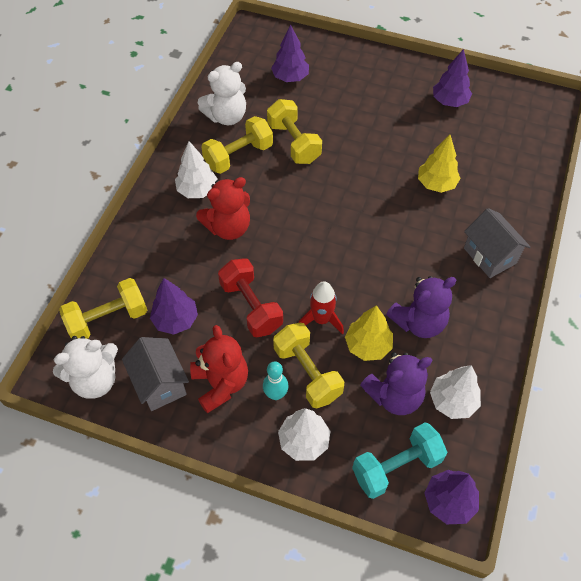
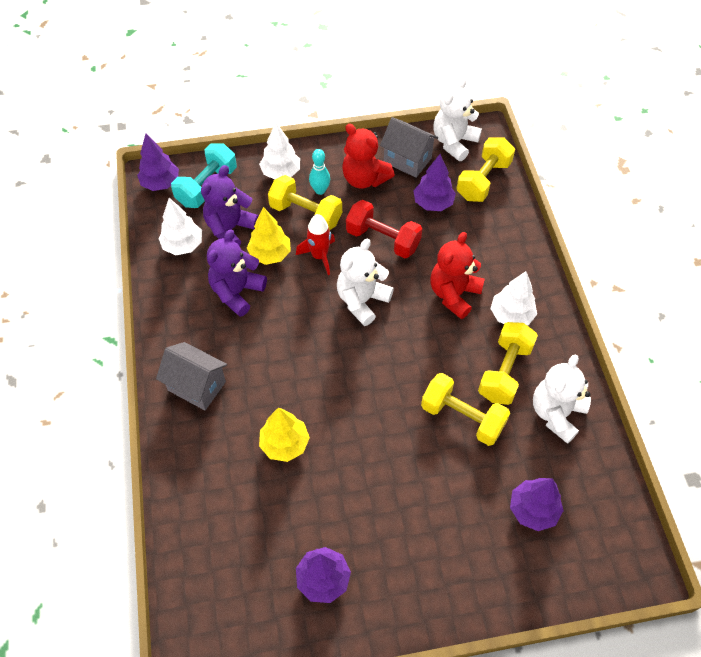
camera: 150 degrees right, 0 degrees up
(309, 259) = (362, 301): none -> white teddy bear

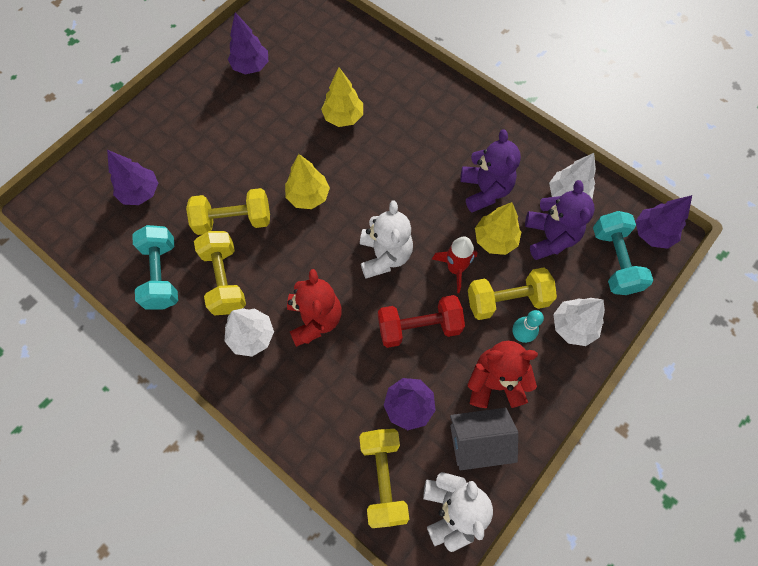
camera: 140 degrees right, 10 degrees up
(197, 386) = (438, 109): grey house -> none
(381, 391) = (308, 196): none -> yellow tree
(556, 413) = (162, 274): white teddy bear -> turquoise dumbbell

